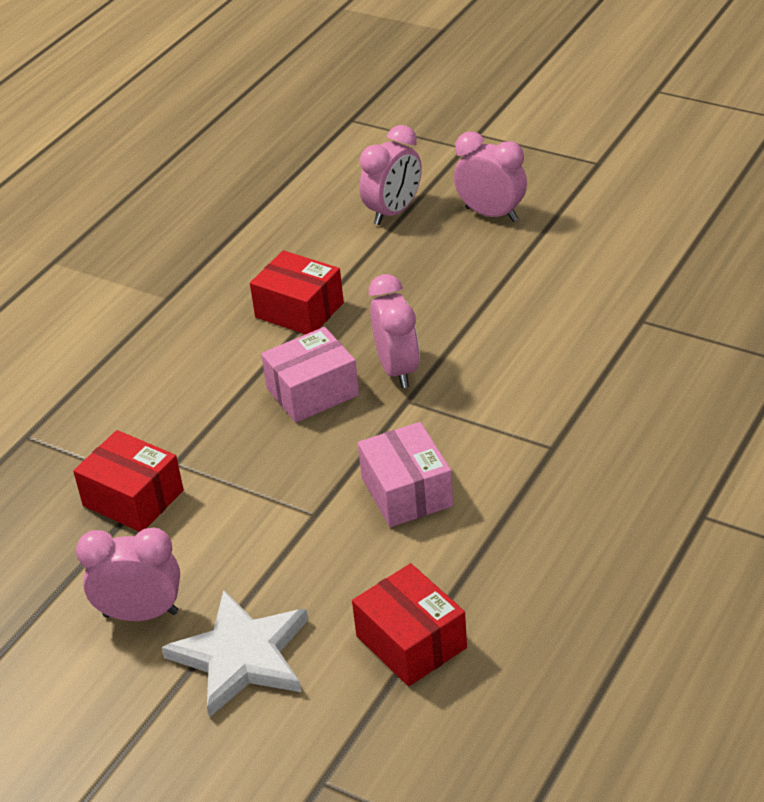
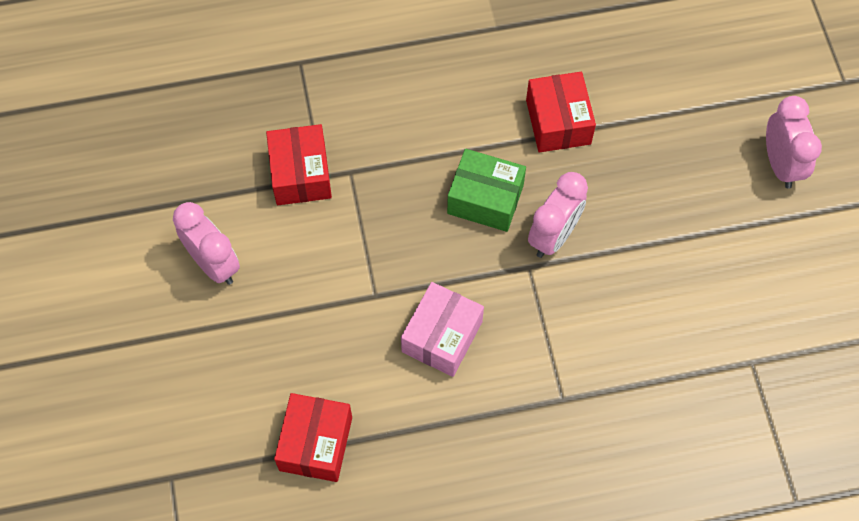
camera: 45 degrees right, 25 degrees up
(241, 656) = (227, 351): white star -> none
(312, 392) = (485, 199): pink box -> green box
(393, 212) = (720, 95): pink clock -> none

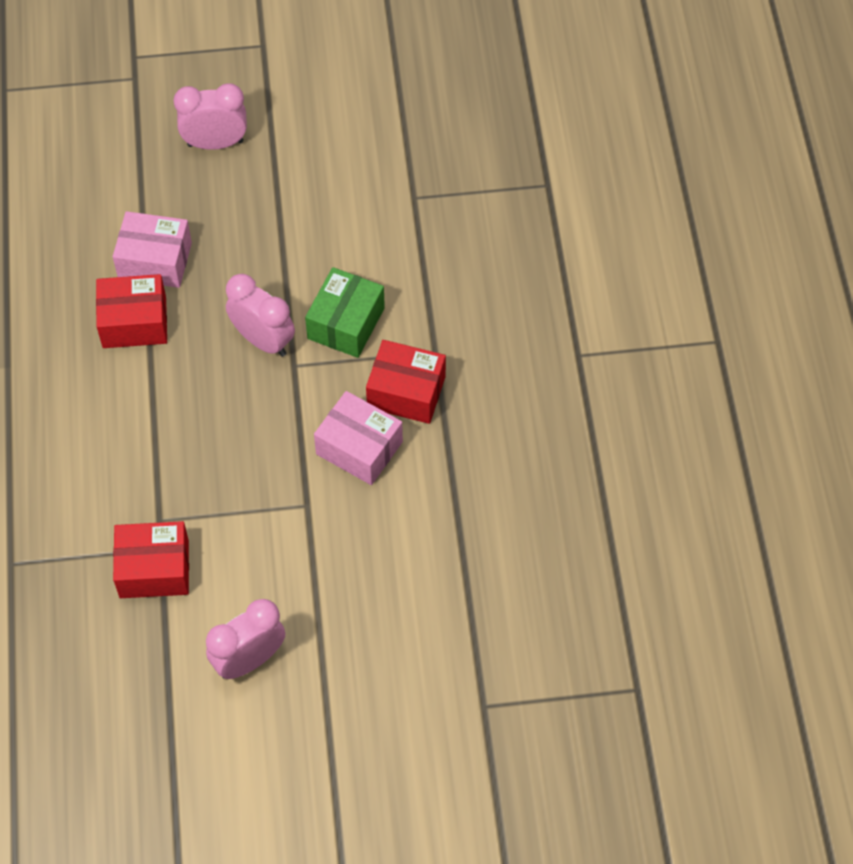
camera: 85 degrees left, 5 degrees down
(315, 443) = (459, 569): red box -> red box (406, 392)
(485, 199) = (213, 396): green box -> green box (346, 323)
(630, 130) = (155, 261): none -> pink box

